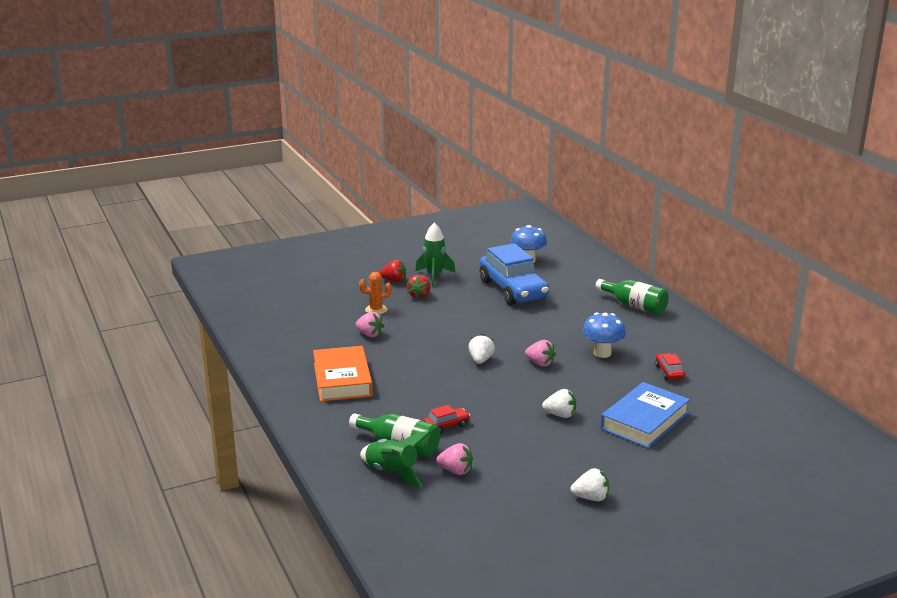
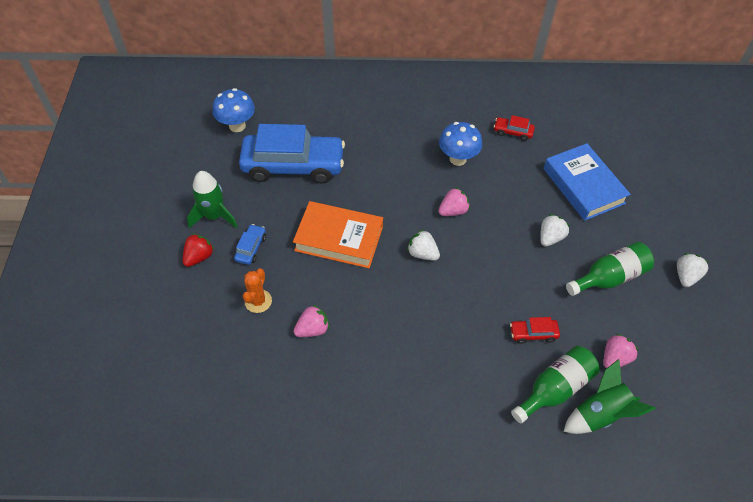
camera: 65 degrees left, 30 degrees up
(342, 379) = (399, 393): orange book -> orange book (339, 239)
(419, 295) = (251, 248): red strawberry -> blue car
(446, 425) = (533, 333): red car -> red car turned 90 degrees counterclockwise
(634, 306) = (385, 97): green bottle -> green bottle (609, 277)

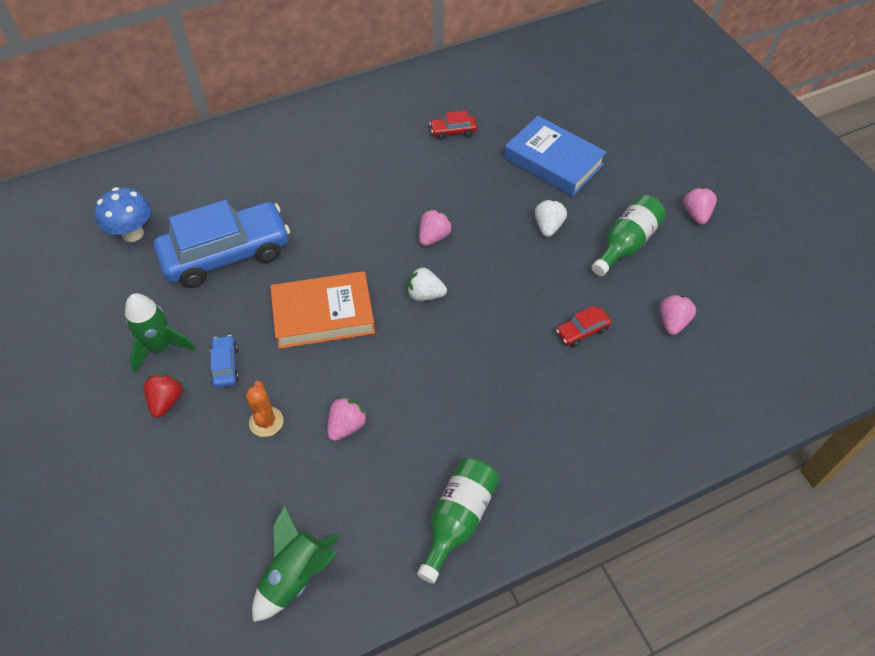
camera: 25 degrees left, 0 degrees up
(458, 159) = (410, 180): blue mushroom -> none
(555, 389) = (632, 377): green bottle -> green bottle (458, 519)
(600, 413) = (687, 383): green rocket -> green rocket (295, 576)
(686, 276) = (696, 214): white strawberry -> pink strawberry

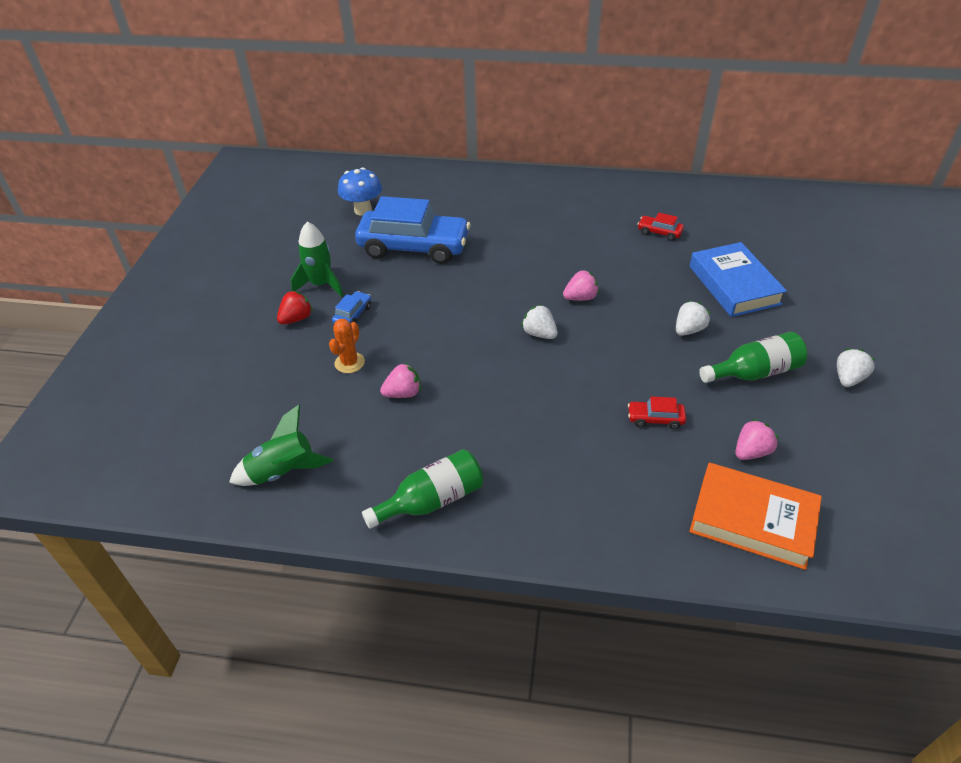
camera: 35 degrees right, 10 degrees down
(323, 315) = (449, 313): orange book -> orange book (752, 520)
(696, 214) = (848, 378): pink strawberry -> white strawberry

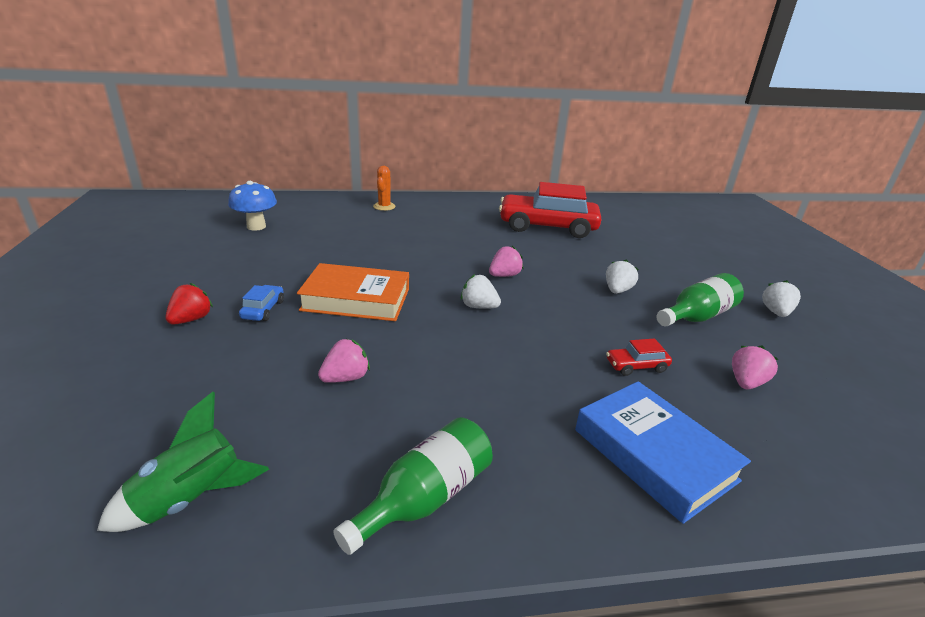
camera: 20 degrees left, 15 degrees down
(321, 284) = (218, 286): green rocket -> none
(349, 363) = (268, 355): orange cactus -> orange cactus (384, 206)
(414, 247) = (319, 250): blue car -> none
(659, 232) = (547, 227): red car -> red car, size x2.47
(734, 285) = (632, 256): blue book -> blue book (654, 454)
(752, 520) = (800, 449): orange book -> orange book (356, 299)

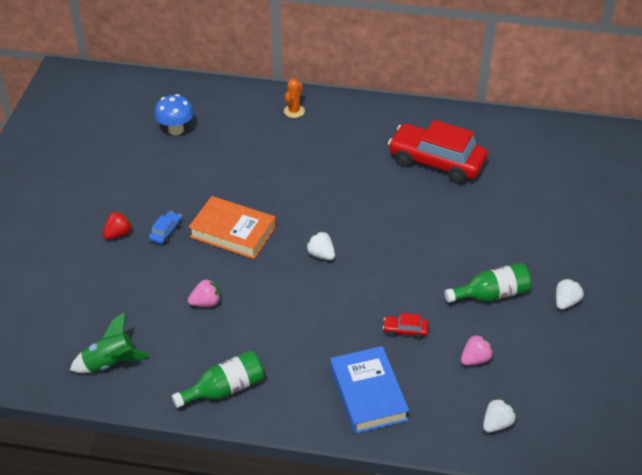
camera: 20 degrees right, 15 degrees up
(504, 275) = (359, 223): pink strawberry -> none
(617, 290) = (445, 255): white strawberry -> white strawberry (497, 424)

